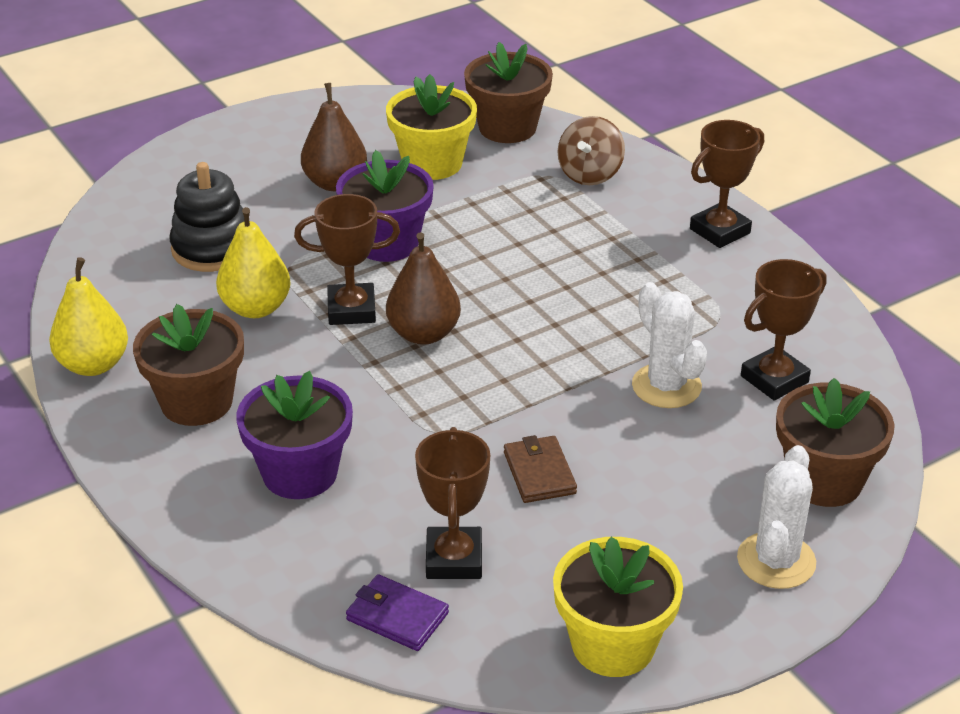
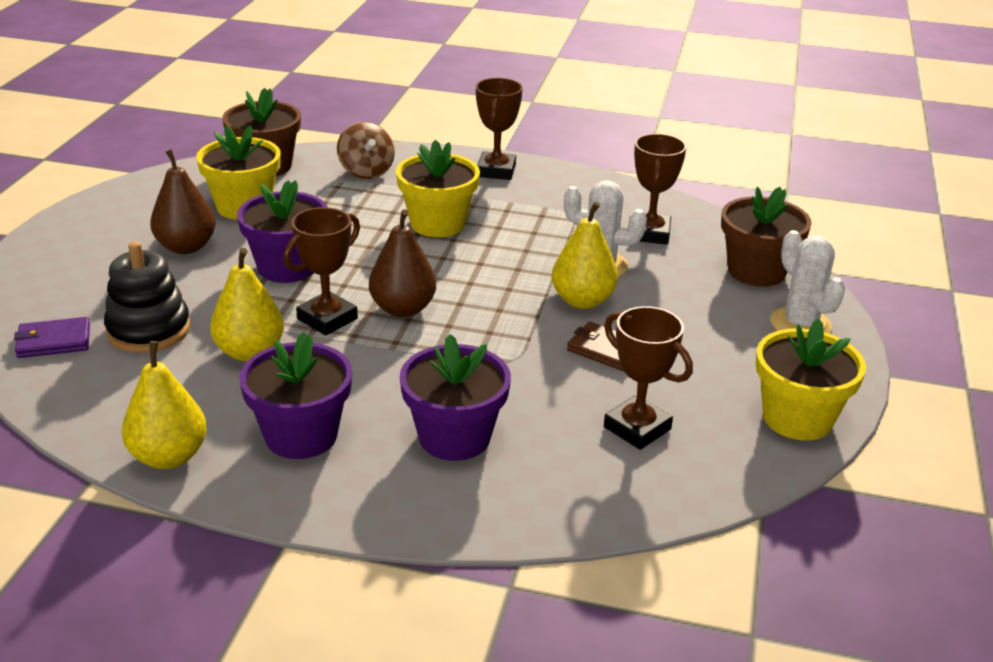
camera: 45 degrees left, 5 degrees down
(196, 402) = (301, 435): brown flower pot -> purple flower pot
(397, 616) = (659, 483): purple wallet -> purple wallet (54, 341)
(576, 263) = (437, 223): none -> yellow flower pot
(593, 413) = (582, 301): none -> yellow pear

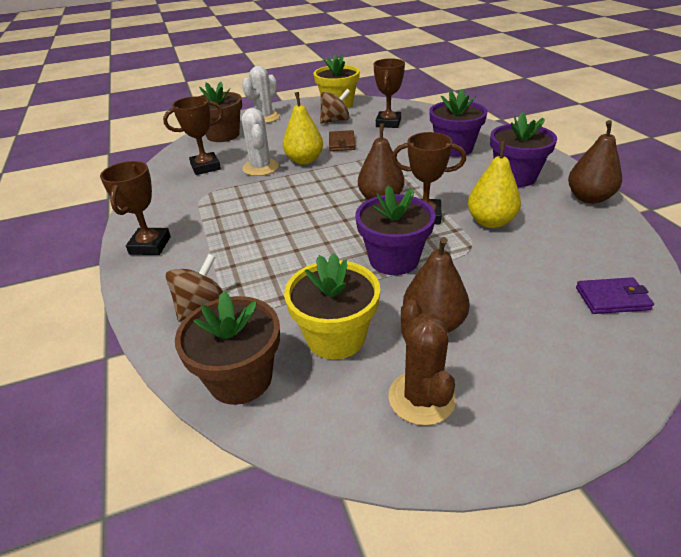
camera: 120 degrees left, 5 degrees up
(54, 341) = (612, 298): purple wallet -> purple wallet turned 45 degrees counterclockwise
(142, 213) = (421, 398): none -> brown cactus
(149, 330) = (536, 268): black stacking toy -> none
(169, 456) = (589, 198): yellow pear -> brown pear
(437, 223) = (264, 232): yellow flower pot -> none
(496, 171) = (150, 245): brown trophy -> brown trophy turned 60 degrees counterclockwise
(710, 381) = (335, 121): none -> brown spinning top

